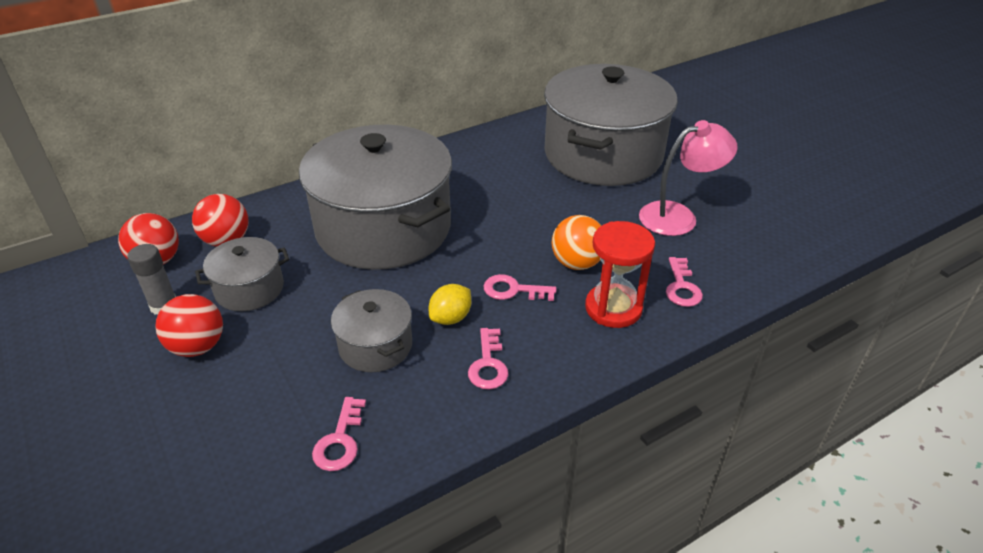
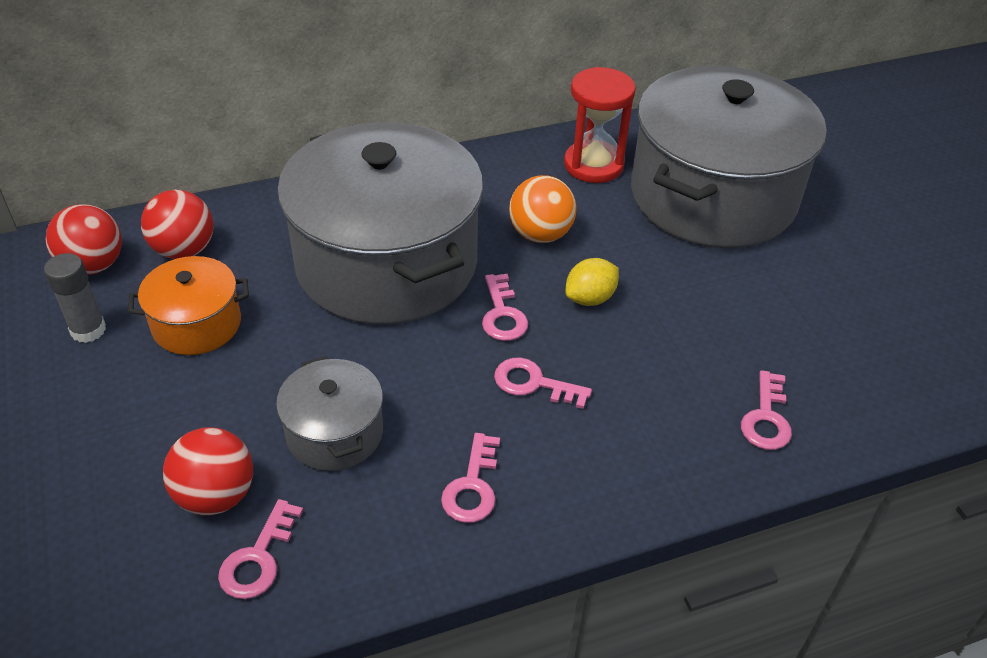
camera: 10 degrees right, 5 degrees up
(198, 346) = (116, 394): red ball -> red ball (216, 495)
(249, 289) = (197, 324): grey pot -> orange pot
(451, 318) = (441, 410): yellow lemon -> yellow lemon (590, 298)
(478, 249) = (502, 314): none -> pink key
(576, 263) = (630, 357): orange ball -> orange ball (540, 234)
(613, 308) = (662, 434): red hourglass -> red hourglass (593, 165)
(678, 216) = (793, 308): pink lamp -> none

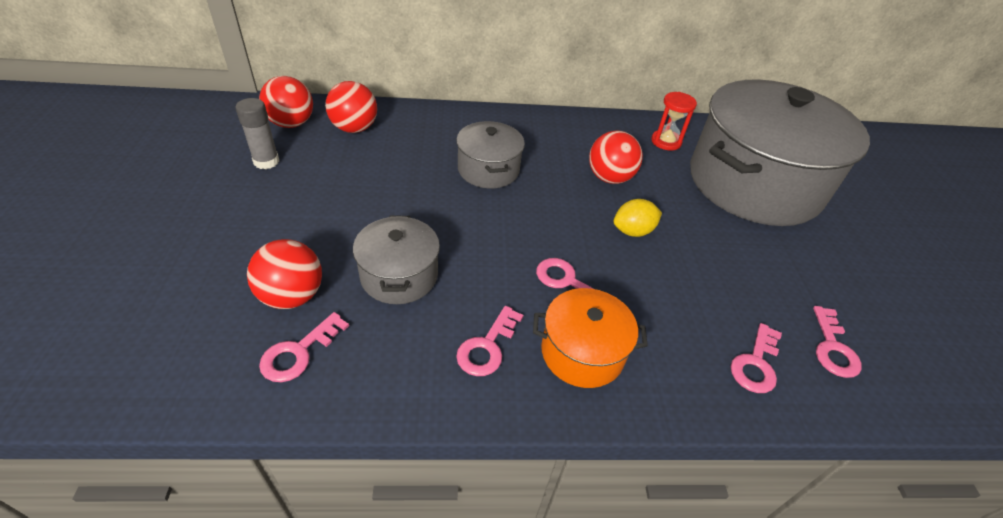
camera: 15 degrees right, 0 degrees up
(197, 324) = (339, 176): orange pot -> orange pot (582, 352)
(386, 263) = (488, 170): grey pot -> grey pot, size x0.46
(502, 314) = (560, 225): pink key -> pink key (833, 348)
(540, 234) = (609, 178): orange ball -> red ball
(593, 165) = (666, 142): red hourglass -> red hourglass, size x0.66

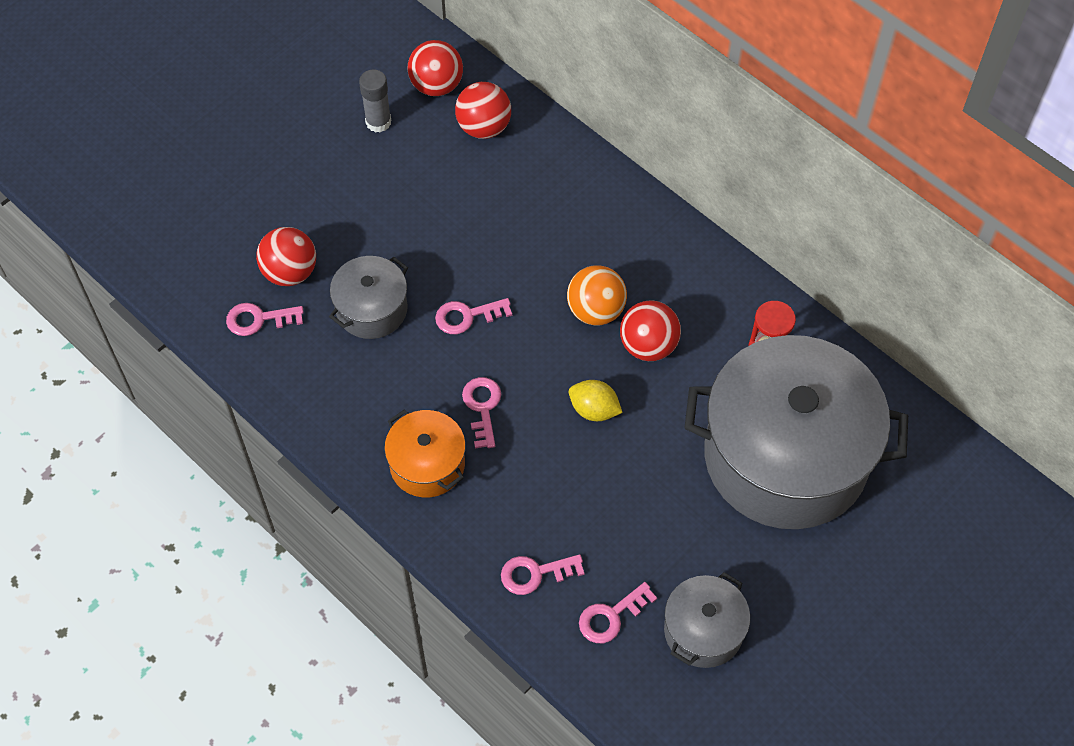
camera: 50 degrees right, 15 degrees up
(487, 347) = (371, 409): pink key -> pink key (467, 316)
(488, 170) = (548, 258): grey pot -> grey pot (703, 630)
(555, 179) = (595, 310): none -> orange ball

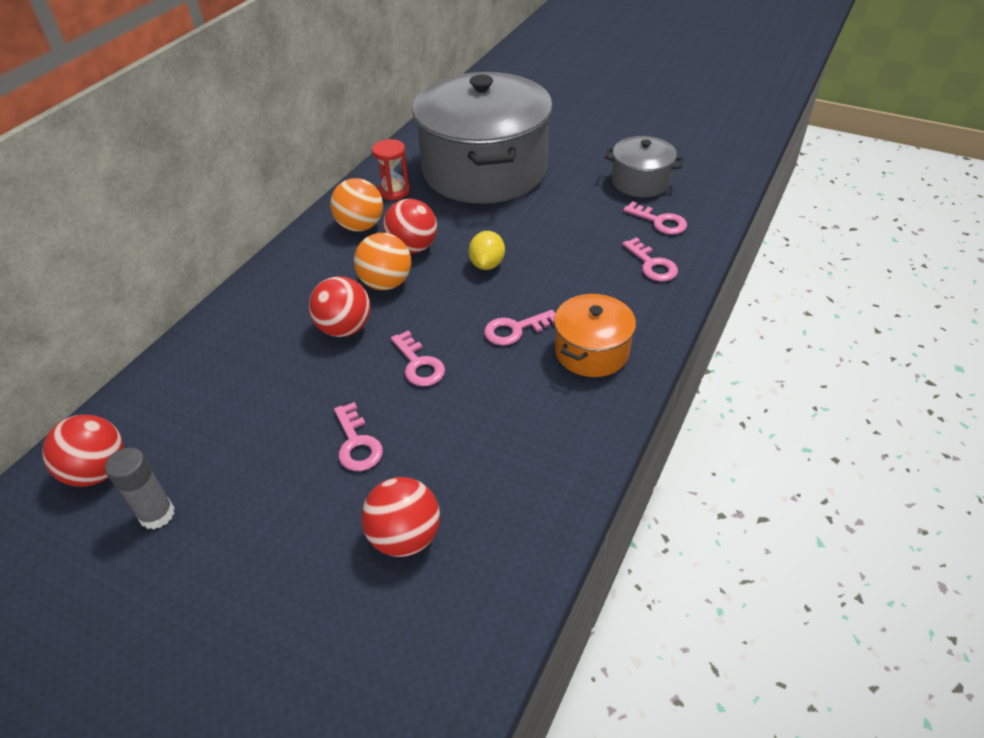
camera: 105 degrees left, 15 degrees down
(258, 319) = (482, 547): pink key -> pink key (357, 443)
(371, 309) = (433, 442): grey pot -> none
(484, 127) = (166, 411): red ball -> red ball (345, 328)
(706, 303) = (360, 226): none -> orange ball

